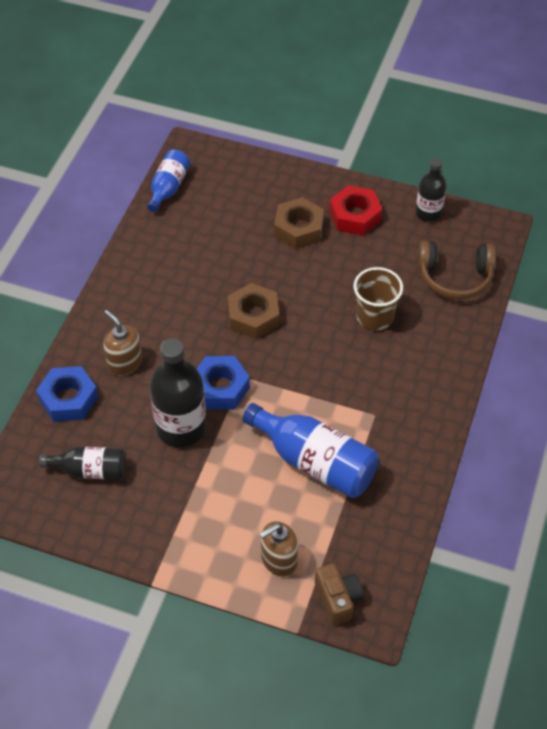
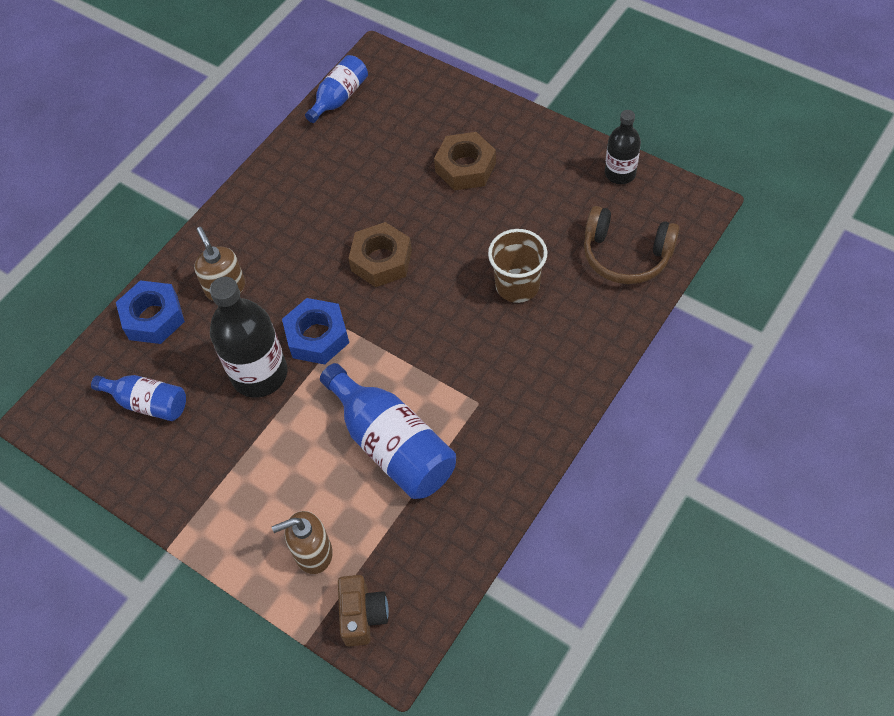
camera: 20 degrees right, 5 degrees up
(90, 470) = (148, 403): black bottle -> blue bottle
(355, 216) = (534, 163): red nut -> none

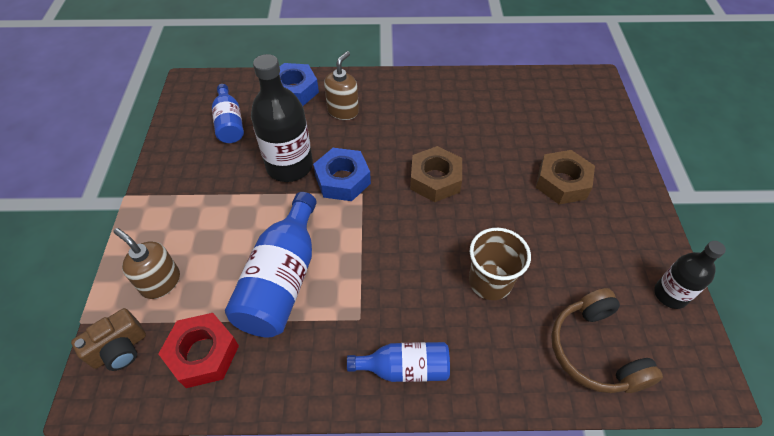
camera: 50 degrees right, 5 degrees down
(339, 98) = (543, 80): blue bottle -> blue bottle (405, 368)
(420, 544) = (203, 354): none -> red nut

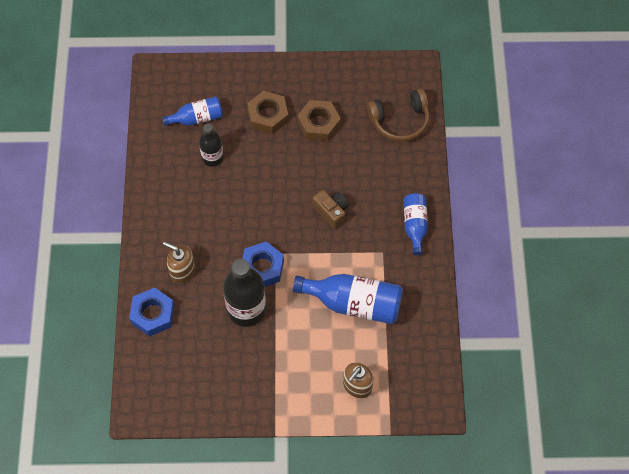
camera: 90 degrees left, 10 degrees up
(120, 349) = (409, 400): brown camera -> brown camera (331, 212)
(203, 354) = (410, 346): red nut -> none
(230, 123) = (194, 365): blue bottle -> blue bottle (197, 118)
(435, 179) = (263, 201): brown nut -> brown nut (318, 124)
(490, 281) = (353, 172): brown cup -> none
(670, 294) = (361, 72): black bottle -> black bottle (212, 157)

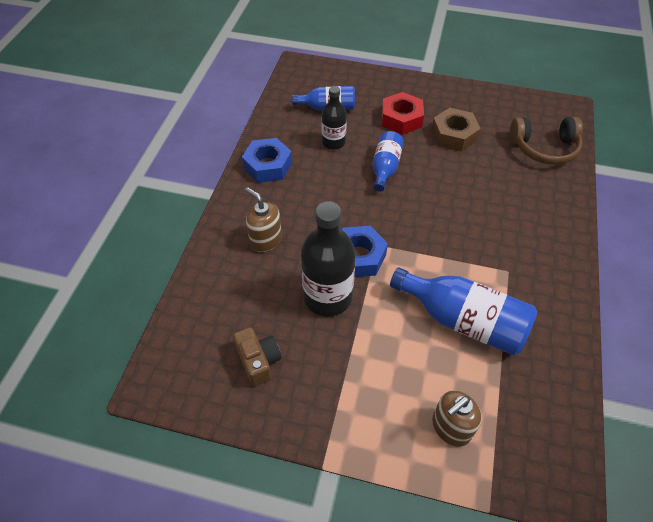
camera: 15 degrees right, 10 degrees down
(153, 314) = (216, 277): blue nut -> blue nut (268, 165)
(268, 116) = (401, 119): brown nut -> red nut
(331, 212) = (453, 217): brown camera -> brown camera (259, 361)
(415, 225) = (552, 251): blue bottle -> blue bottle (385, 168)

